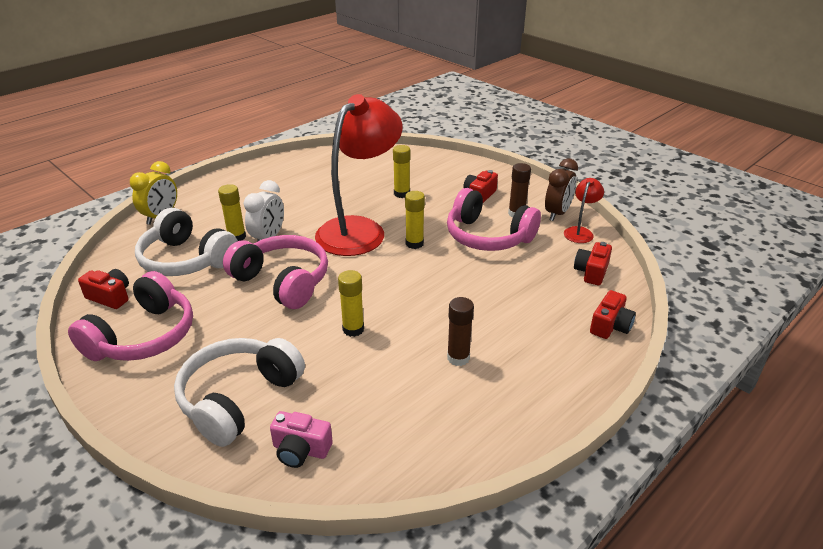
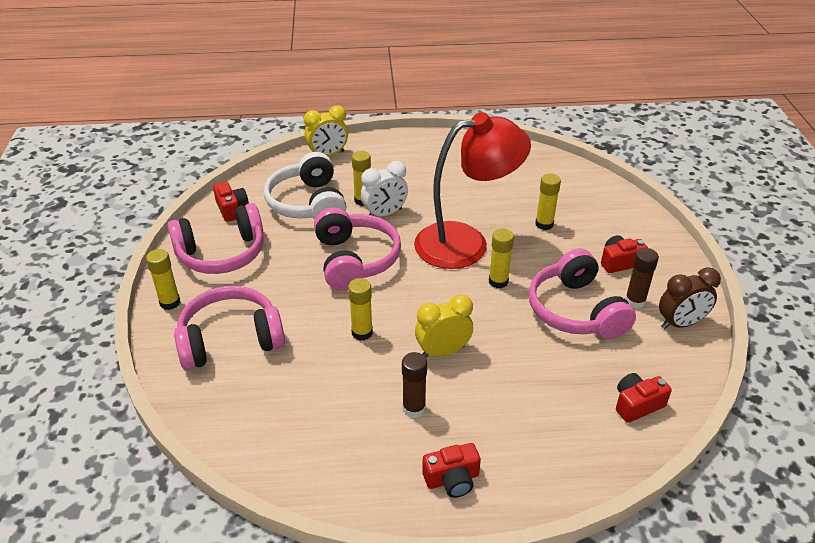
camera: 40 degrees right, 5 degrees up
(134, 403) = (170, 302): none -> yellow glue stick
(239, 399) = (230, 340): white headphones -> pink headphones
(300, 450) = (228, 405): pink camera -> none
(431, 308) = (443, 351): none -> yellow clock
(580, 232) = (680, 356): red lamp -> none
(610, 326) = (586, 468): red camera -> red camera (452, 479)

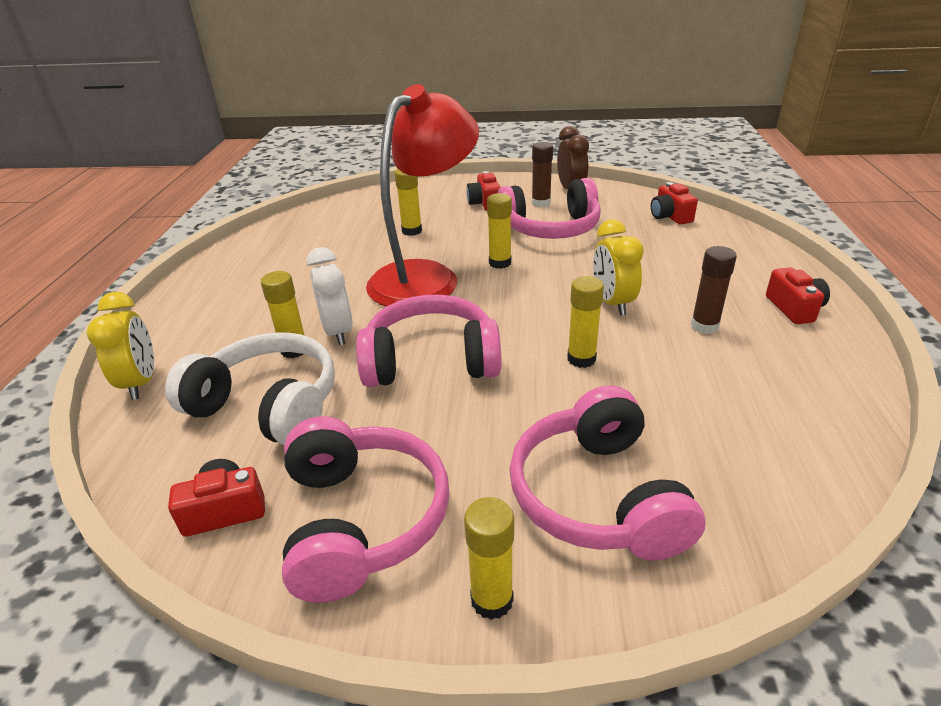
camera: 80 degrees left, 5 degrees down
(308, 203) = (268, 406): white headphones -> white headphones turned 150 degrees counterclockwise
(466, 243) = (426, 277): red lamp -> red lamp turned 45 degrees clockwise

